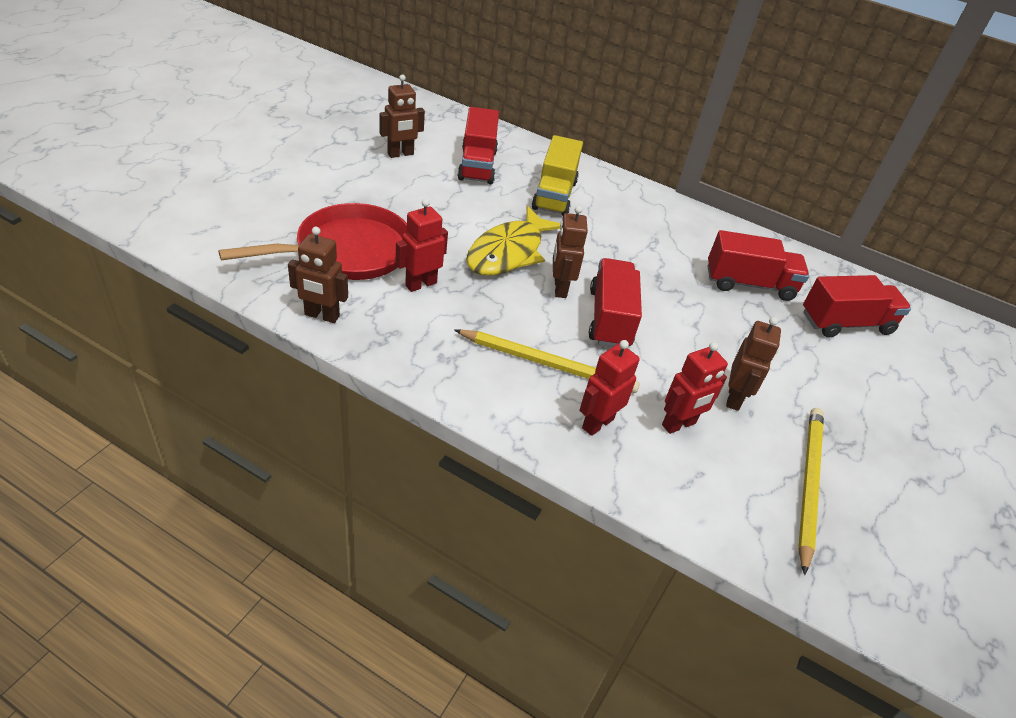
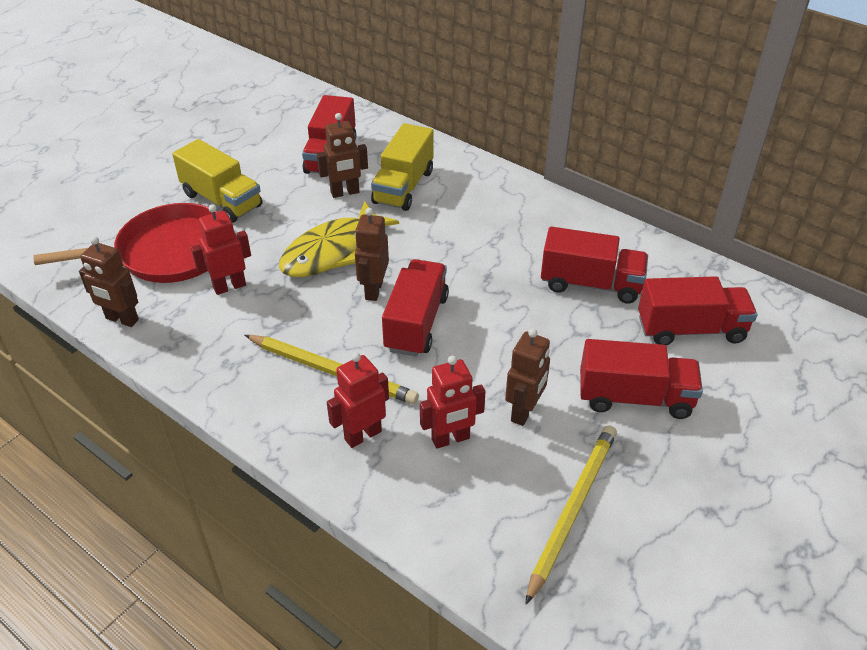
camera: 15 degrees right, 0 degrees up
(386, 203) = (222, 200): none -> yellow truck
(400, 154) = (254, 147): brown robot -> brown robot (345, 193)
(823, 383) = (635, 397): none -> red truck

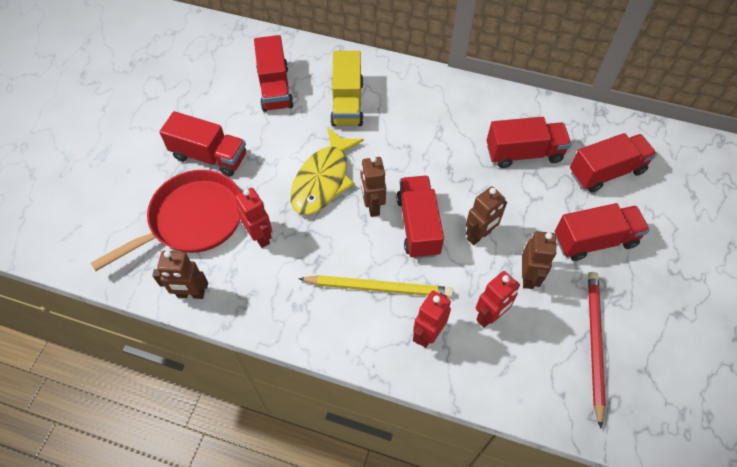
camera: 20 degrees left, 15 degrees up
(222, 200) = (209, 156): yellow truck -> red truck
(229, 286) = (260, 236): red robot -> red robot turned 105 degrees clockwise
(345, 193) = (304, 121): brown robot -> brown robot (479, 236)
(572, 510) = (594, 344): yellow pencil -> red pencil

